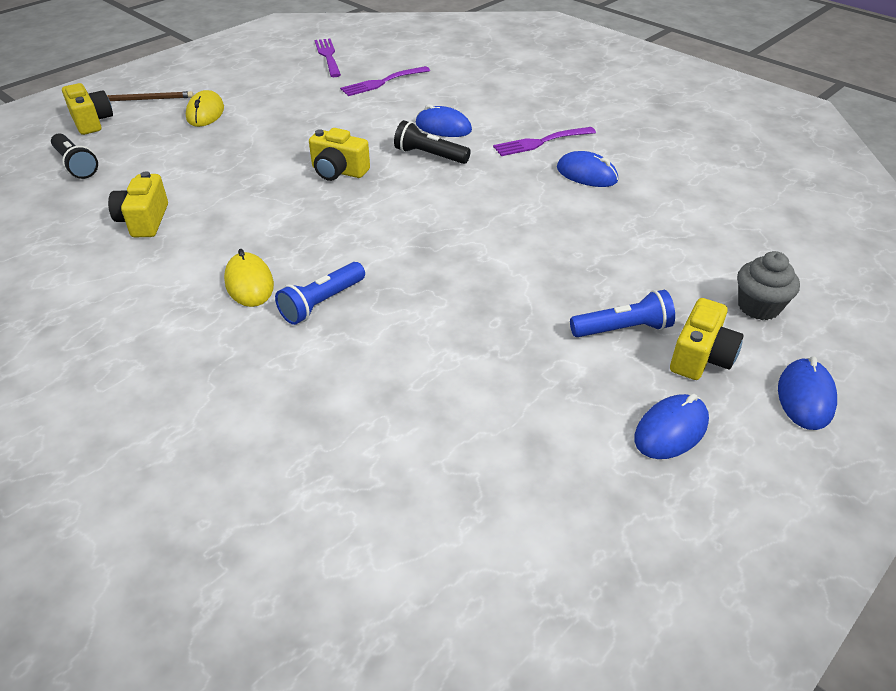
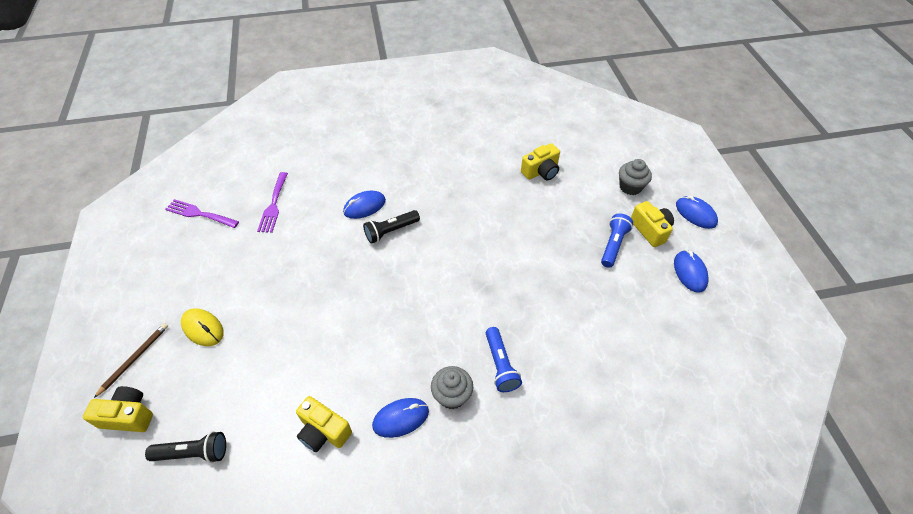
camera: 55 degrees left, 10 degrees up
(249, 283) = (452, 395): yellow mouse -> grey cupcake
(338, 171) = (365, 286): yellow camera -> yellow camera (541, 171)
(540, 142) = (425, 174): purple fork -> none
(586, 174) = (475, 175): blue mouse -> blue mouse (401, 418)

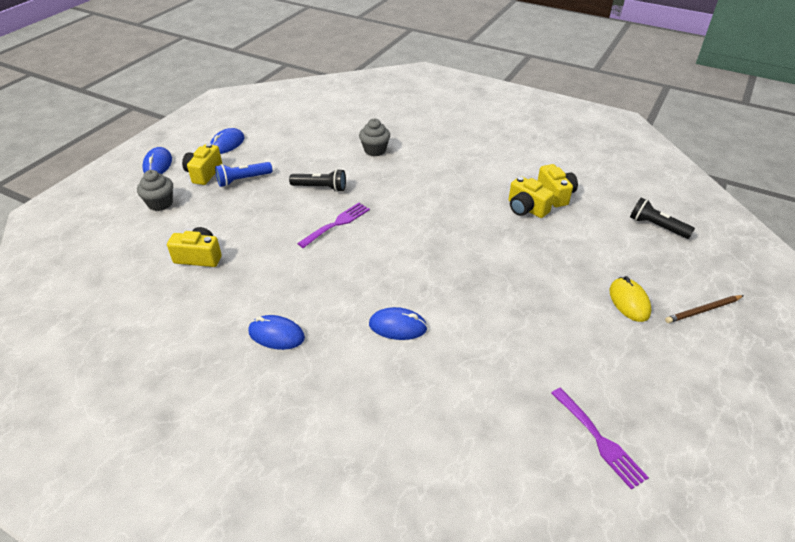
camera: 140 degrees left, 10 degrees down
(128, 416) = (710, 271): yellow camera -> yellow camera (526, 208)
(273, 205) = (497, 392): purple fork -> purple fork (337, 223)
(391, 231) = (396, 287): black flashlight -> black flashlight (320, 188)
(401, 418) = (499, 177): blue mouse -> blue mouse (276, 335)
(452, 395) = (456, 170): grey cupcake -> grey cupcake (375, 150)
(500, 365) = (410, 167): blue flashlight -> none

